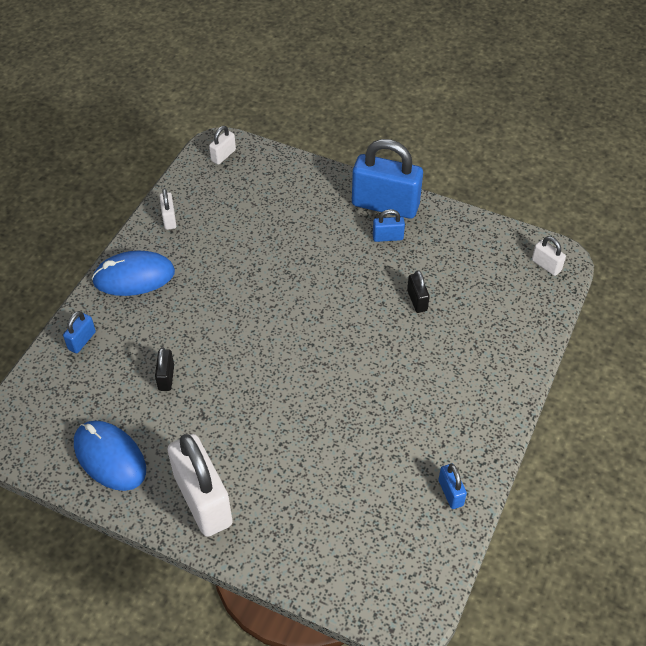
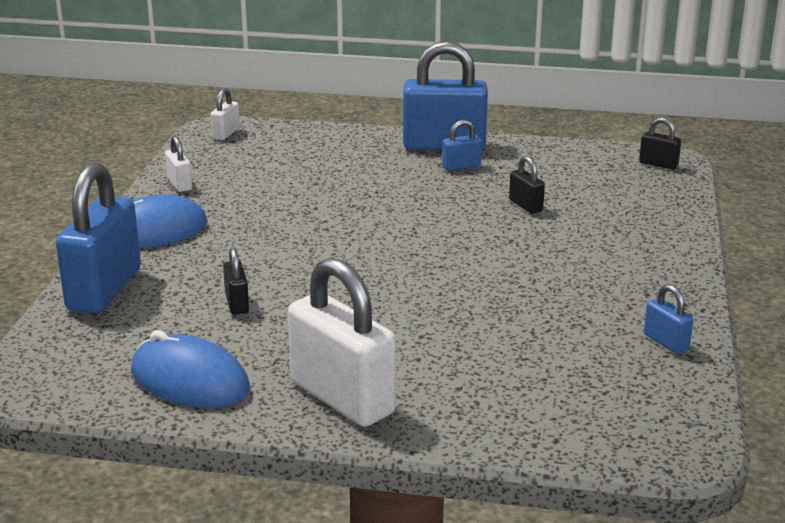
camera: 15 degrees left, 25 degrees down
(82, 340) = (104, 289): blue padlock -> blue padlock, size x2.23
(546, 265) = (658, 164): white padlock -> black padlock

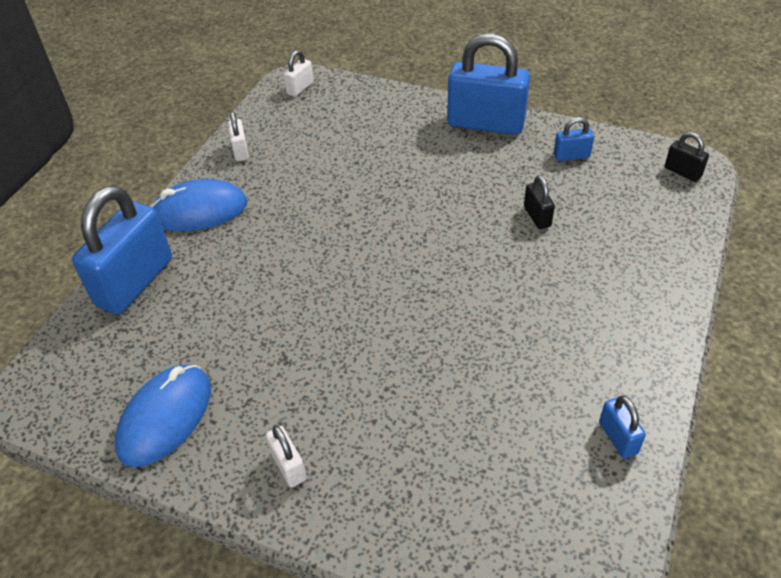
camera: 15 degrees right, 20 degrees up
(190, 380) = (165, 417): blue mouse -> blue mouse turned 75 degrees clockwise
(237, 303) = (238, 318): black padlock -> none
(342, 398) = (288, 466): white padlock -> white padlock, size x0.45
(461, 166) = (493, 154): blue padlock -> blue padlock (571, 156)

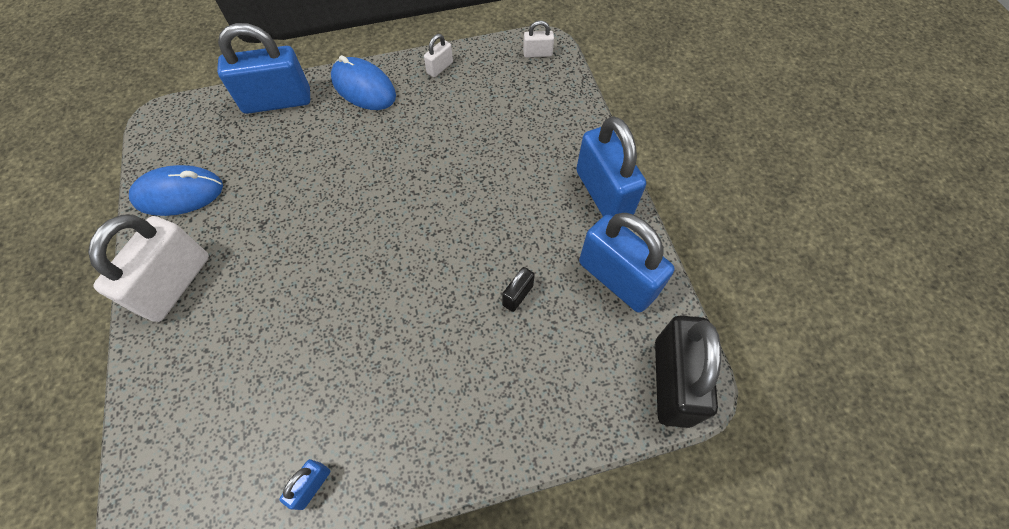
camera: 50 degrees right, 15 degrees up
(288, 466) = (175, 284): white padlock -> white padlock, size x2.23
(571, 156) = (617, 279): blue padlock -> blue padlock, size x2.23
(682, 172) = (672, 381): black padlock -> black padlock, size x2.23

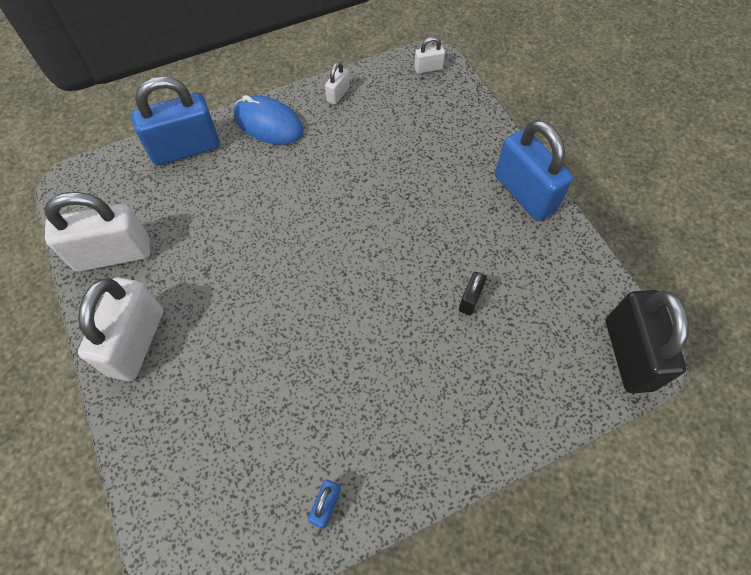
camera: 10 degrees left, 0 degrees up
(179, 194) = (113, 254): blue mouse -> white padlock
(617, 279) = (556, 270): blue padlock -> none

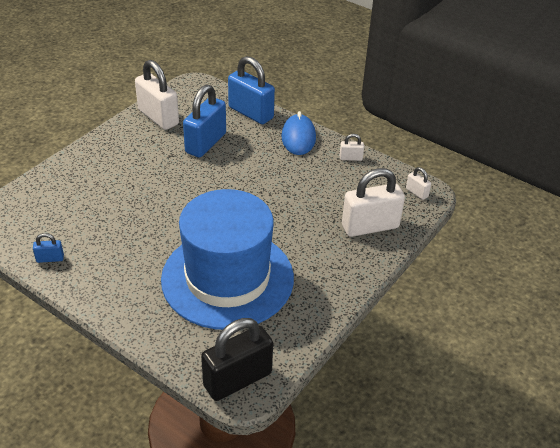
camera: 60 degrees right, 20 degrees down
(137, 342) = (109, 148): white padlock -> white padlock (370, 226)
(470, 299) = (227, 278): black padlock -> blue hat
(524, 193) = (341, 280): blue padlock -> blue padlock (205, 143)

